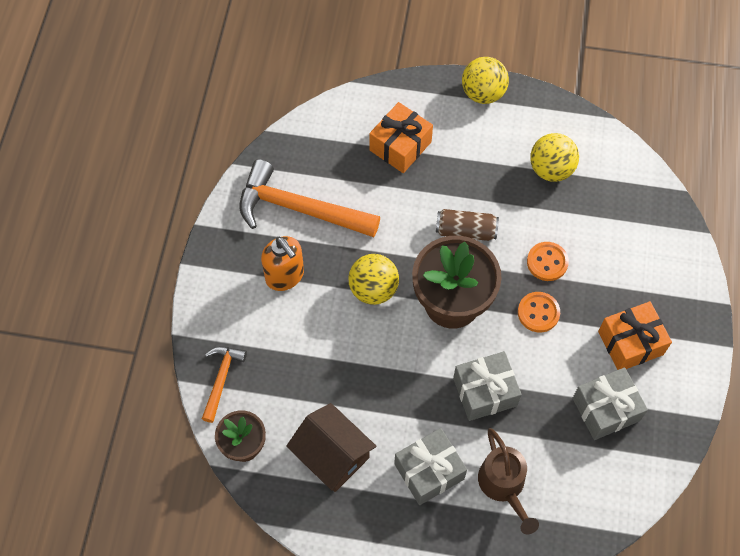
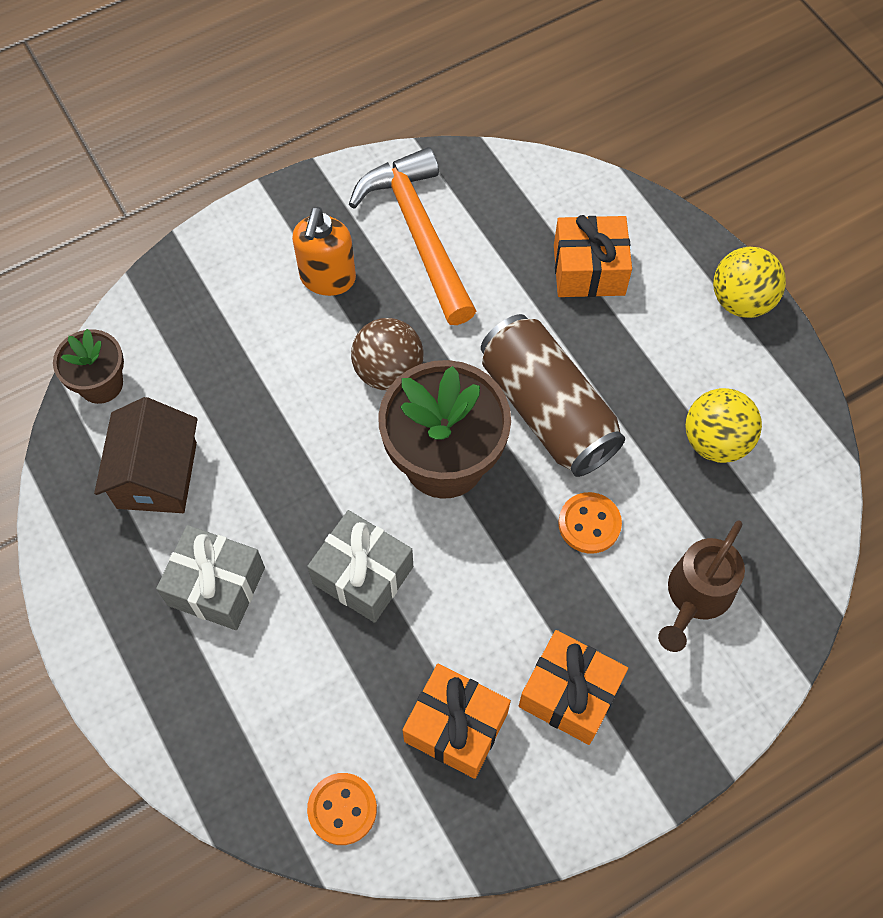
camera: 50 degrees right, 0 degrees up
(221, 379) = (159, 309): orange hammer -> none
(373, 289) = (388, 371): yellow ball -> brown ball
(465, 231) = (547, 410): brown can -> brown can, size x1.82
(504, 486) = (262, 680): brown watering can -> brown watering can (695, 597)
(538, 313) = (514, 561): orange button -> orange button (342, 809)
(605, 409) = (456, 727): grey gift -> orange gift

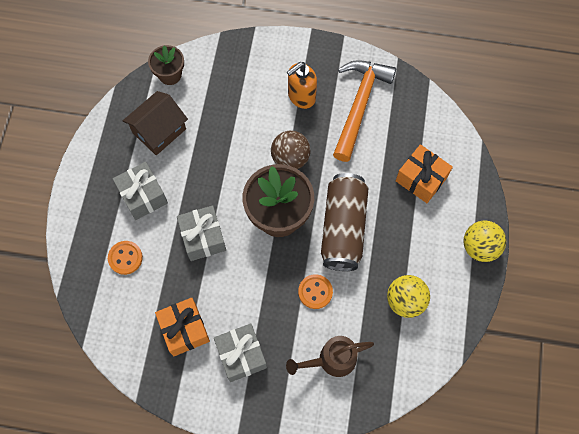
camera: 40 degrees right, 5 degrees up
(342, 809) = (114, 324): orange button -> orange button (125, 258)
(569, 694) = (241, 355): orange gift -> grey gift

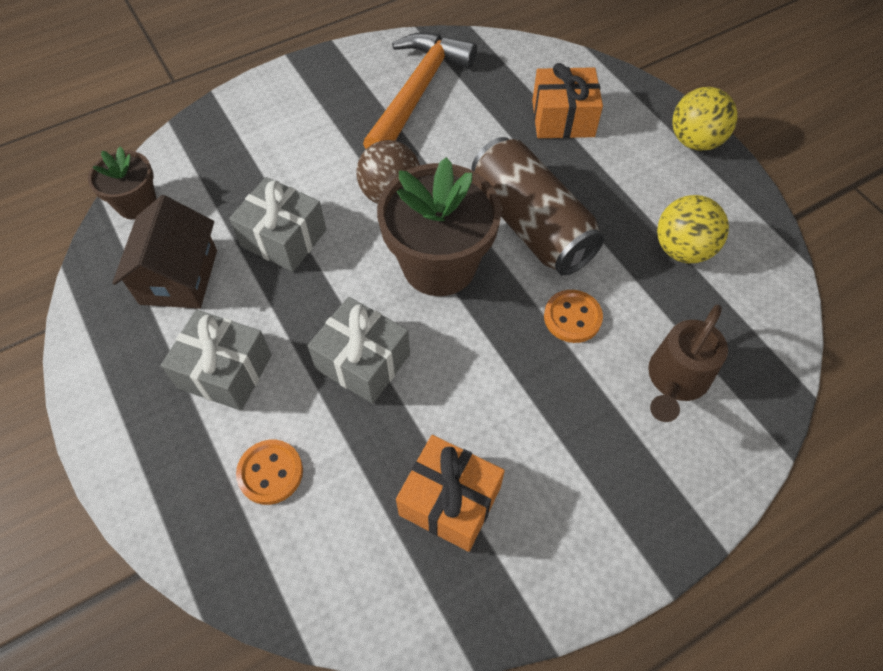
camera: 40 degrees left, 10 degrees down
(241, 355) = (560, 469): grey gift -> grey gift (283, 238)
(301, 97) = (340, 125): orange soap dispenser -> none
(359, 105) = (418, 92): orange hammer -> orange hammer turned 45 degrees clockwise

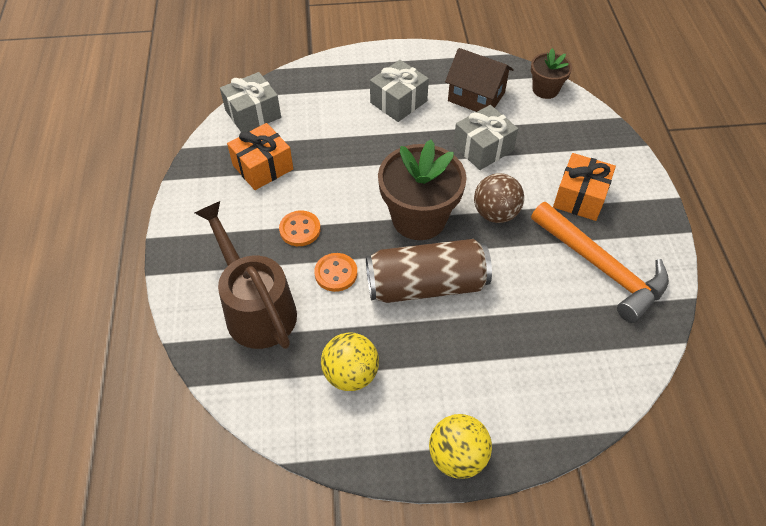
camera: 115 degrees right, 5 degrees down
(270, 473) = (327, 105): orange button -> orange button (300, 229)
(363, 361) = (369, 158): grey gift -> grey gift (253, 114)
(563, 118) = (529, 360): orange gift -> orange gift (580, 197)
(675, 381) = (256, 307): brown watering can -> brown watering can, size x1.51

